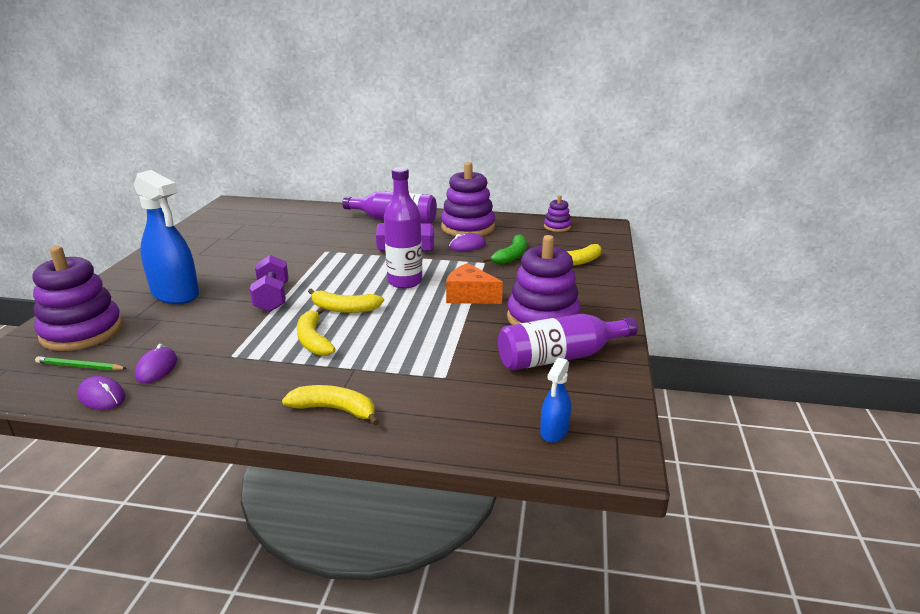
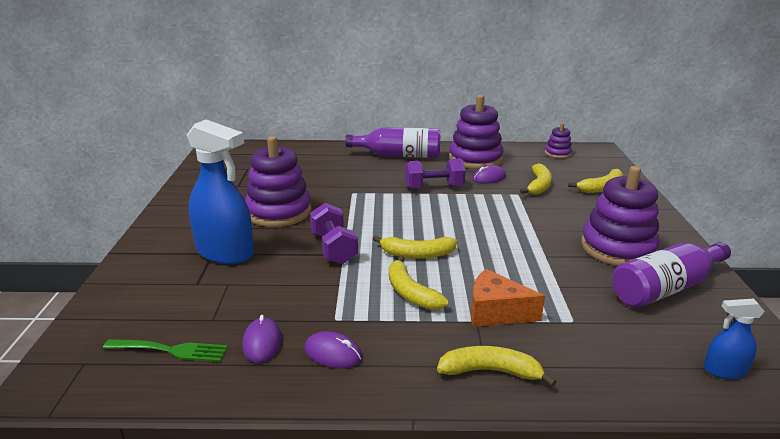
camera: 10 degrees left, 0 degrees up
(80, 366) = (171, 350): green pencil -> green fork
(82, 332) = (146, 307): purple stacking toy -> purple stacking toy (278, 212)
(102, 396) = (221, 385): purple mouse -> purple mouse (333, 353)
(405, 282) = (456, 220): purple bottle -> none
(469, 296) = (531, 230): orange cheese -> orange cheese (496, 312)
(511, 256) = (538, 186): green banana -> yellow banana
(554, 431) = (724, 370): blue spray bottle -> blue spray bottle turned 75 degrees clockwise

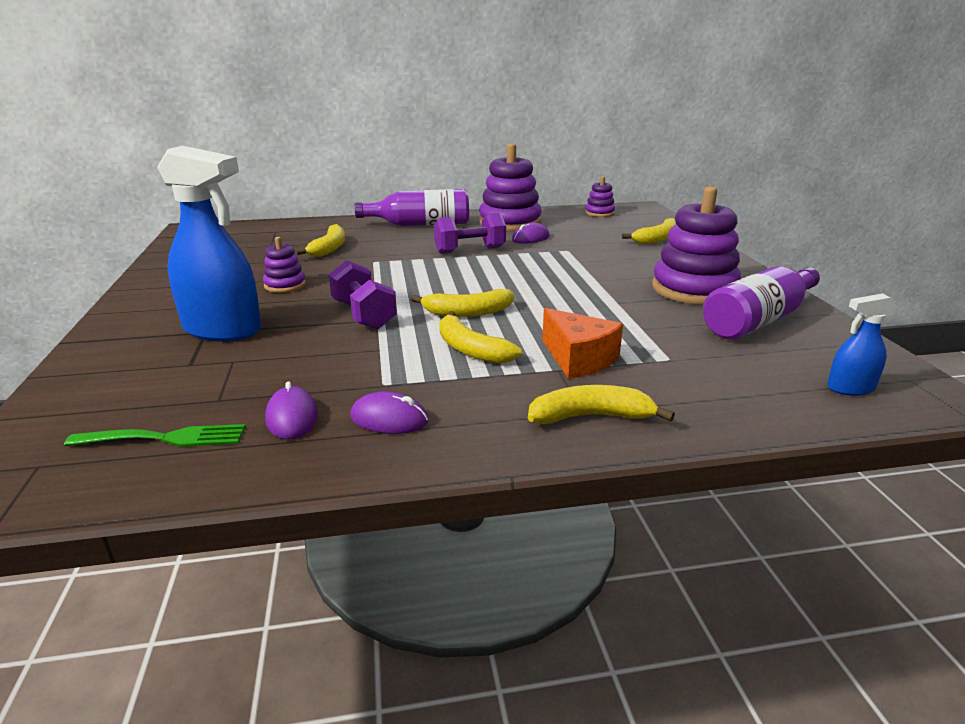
camera: 10 degrees left, 0 degrees up
(278, 212) = (285, 285): purple stacking toy -> purple stacking toy, size x0.50
(496, 312) = (578, 359): orange cheese -> orange cheese turned 135 degrees counterclockwise
(538, 186) = (588, 241): yellow banana -> yellow banana (329, 248)

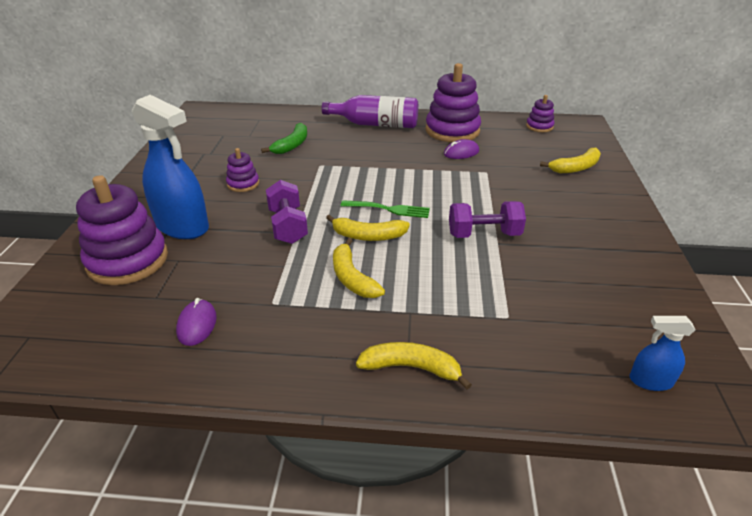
camera: 15 degrees right, 10 degrees up
(166, 438) = (110, 328): green fork -> green fork (389, 209)
(329, 248) = (291, 145): yellow banana -> green banana
(389, 419) = (262, 340): purple mouse -> none
(470, 250) = (402, 162): purple dumbbell -> purple dumbbell (484, 234)
(578, 359) = (432, 303): orange cheese -> none
(694, 289) = (575, 237): purple stacking toy -> purple stacking toy (128, 260)
(759, 320) = (614, 285): purple bottle -> none

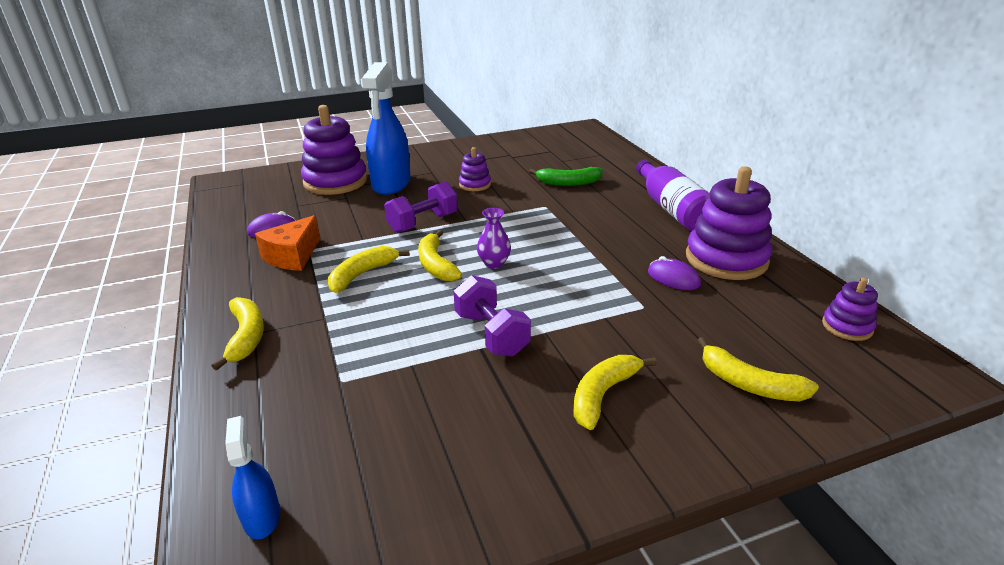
camera: 65 degrees right, 5 degrees down
(277, 317) = (292, 256): none -> orange cheese
(389, 209) = (494, 263): green fork -> purple vase
(568, 212) = (603, 394): none -> yellow banana

